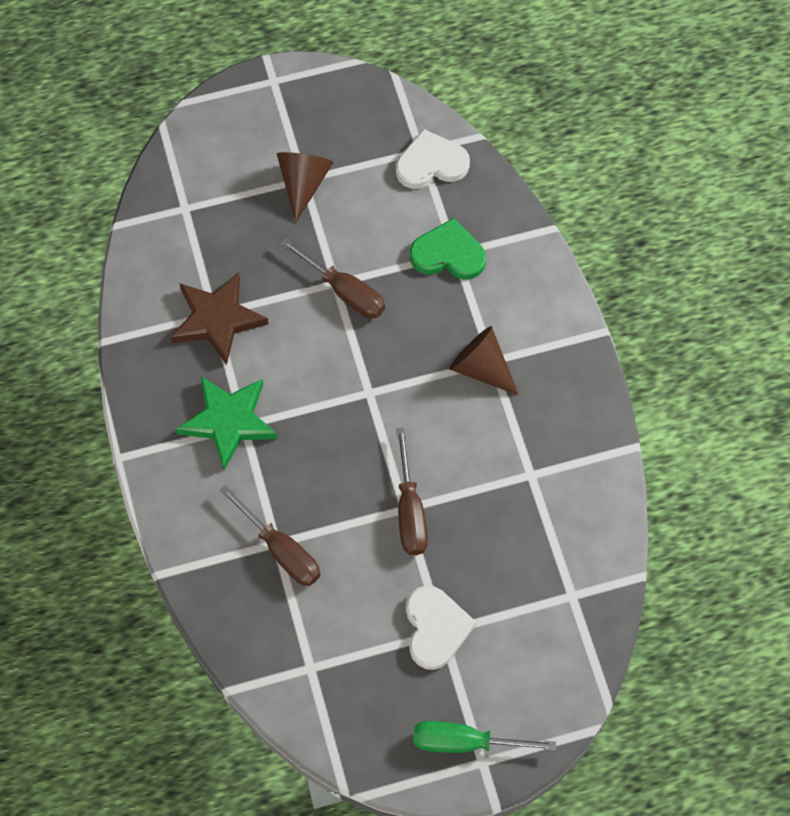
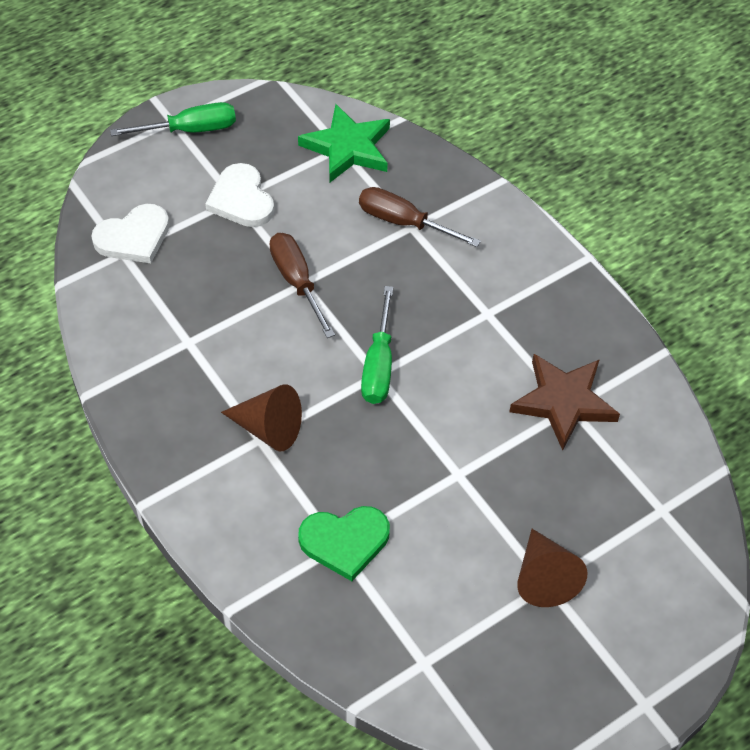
camera: 160 degrees right, 10 degrees down
(229, 421) = (503, 312): green star -> green star (347, 148)
(344, 291) = (444, 467): brown screwdriver -> none
(364, 401) = (379, 364): none -> green screwdriver
(431, 163) = (404, 649): white heart -> white heart (133, 237)

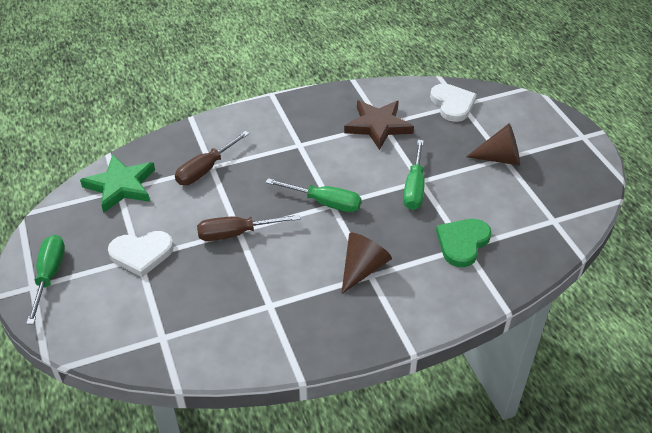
camera: 75 degrees left, 10 degrees down
(133, 237) = (149, 328): white heart -> white heart (452, 104)
(345, 541) = (462, 243): green heart -> green heart turned 150 degrees counterclockwise
(441, 468) = (414, 187): none -> green screwdriver

